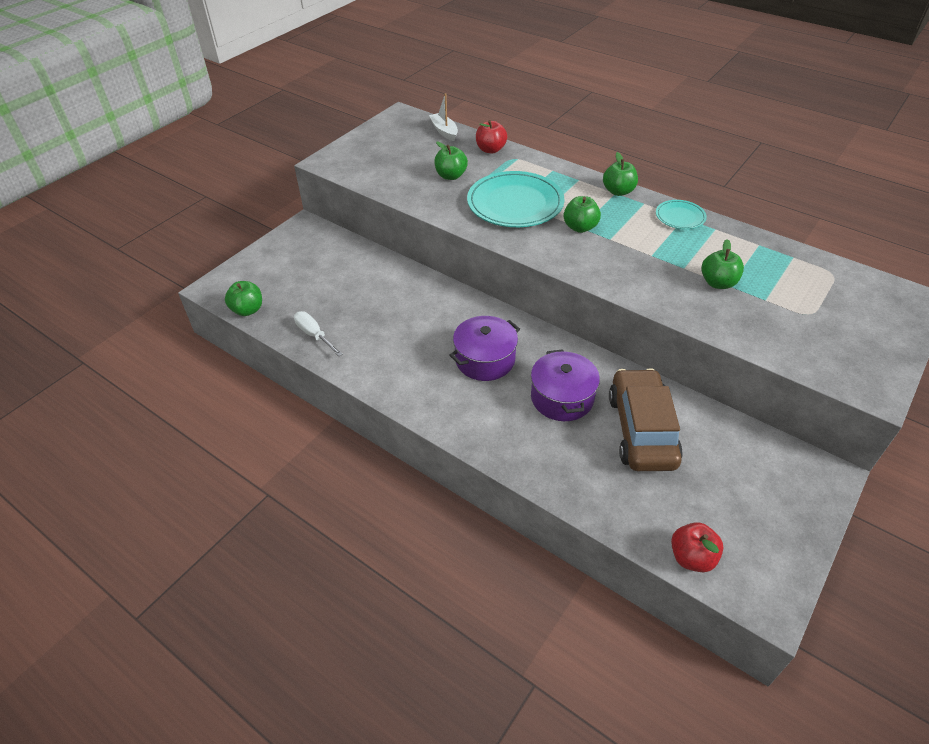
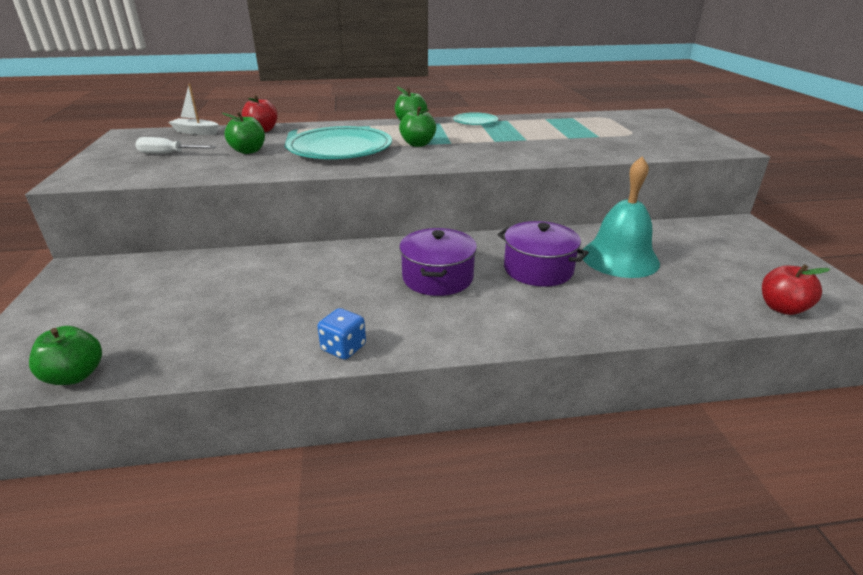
camera: 45 degrees left, 15 degrees down
(314, 335) = (217, 350): white screwdriver -> white screwdriver (168, 154)
(370, 376) = (343, 348): none -> blue dice
(641, 430) = (619, 258): brown car -> turquoise bell
(718, 283) = (559, 138): green apple -> none

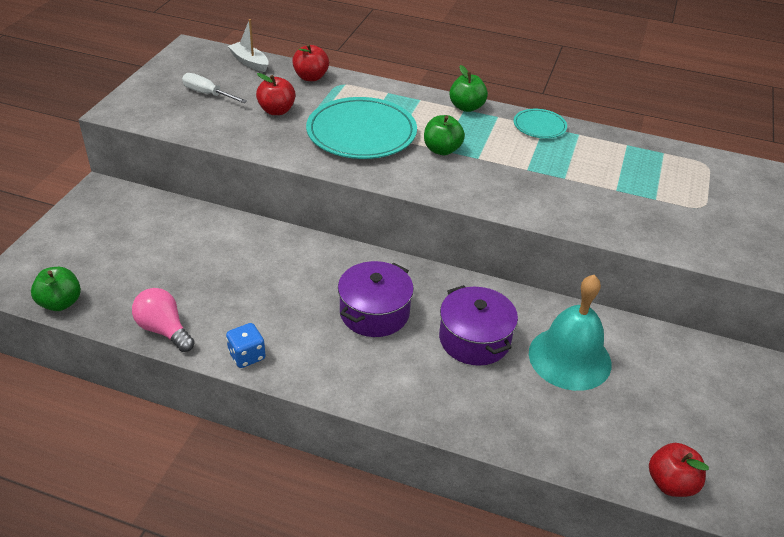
camera: 25 degrees right, 10 degrees up
(230, 357) = (164, 330): none -> pink light bulb
(248, 151) = (276, 111): green apple -> red apple

